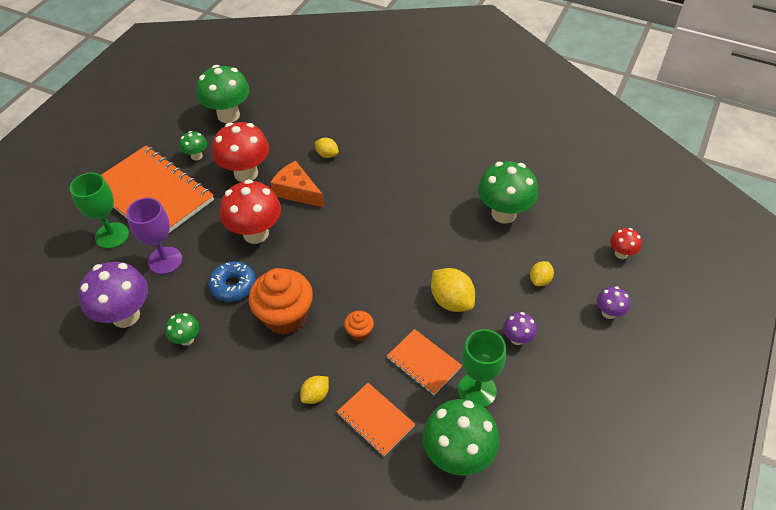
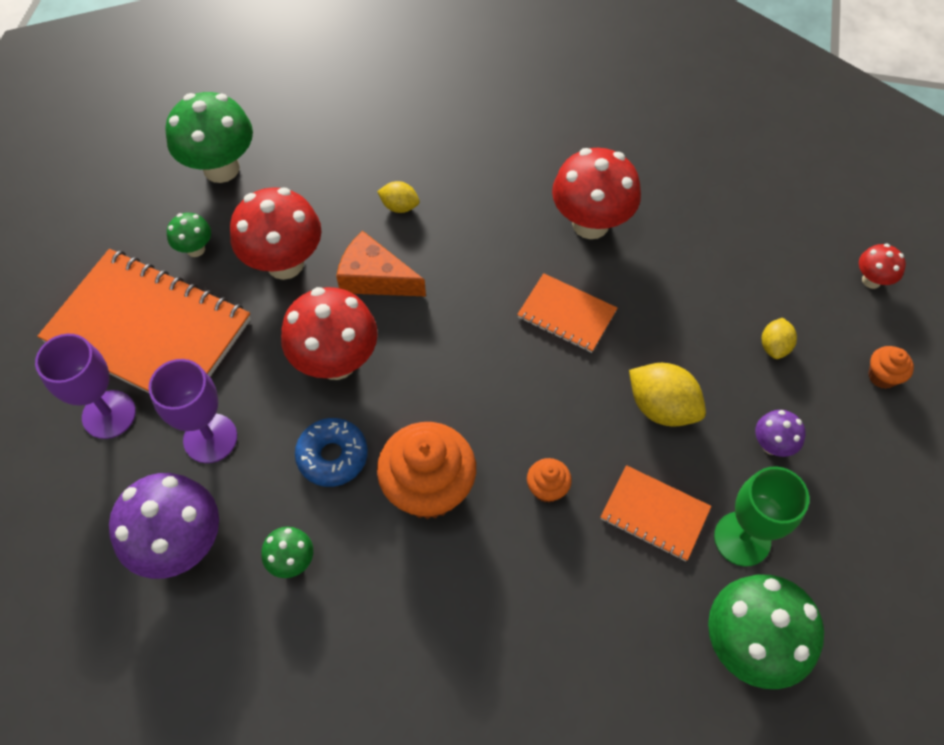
camera: 15 degrees left, 10 degrees up
(112, 235) = (109, 414): green goblet -> purple goblet
(315, 395) = (517, 603): yellow lemon -> none
(375, 420) = (616, 620): orange notebook -> orange notebook (566, 314)
(443, 186) = (590, 224): none -> red mushroom
(503, 213) = (690, 251): green mushroom -> none
(608, 313) = (882, 376): purple mushroom -> orange cupcake

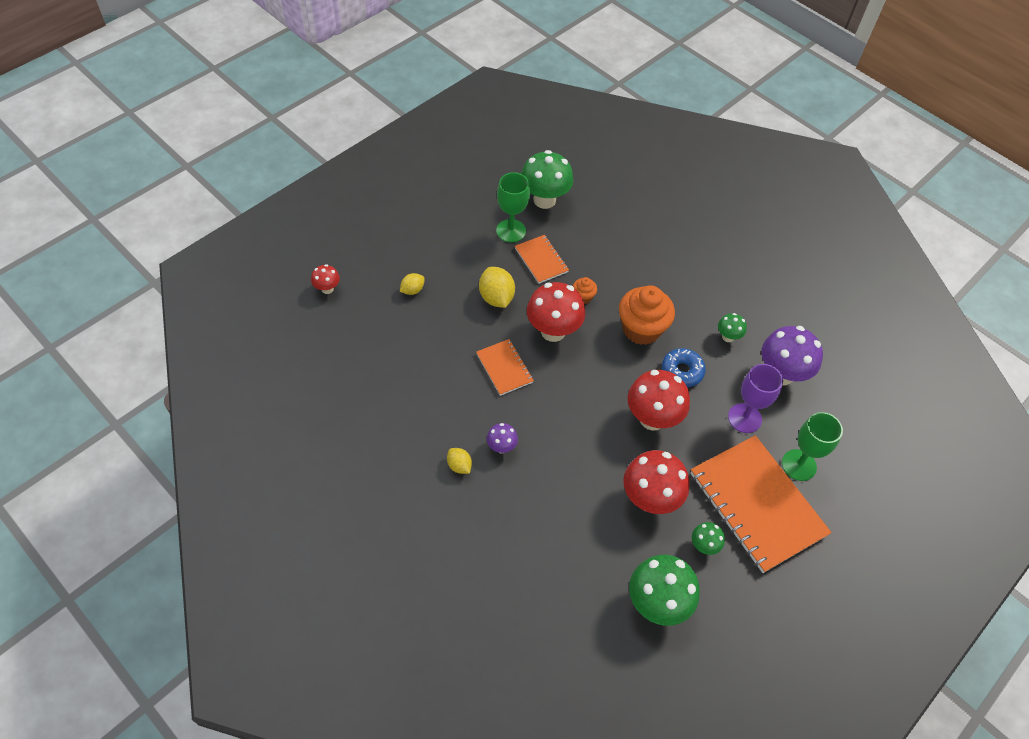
camera: 150 degrees left, 5 degrees down
(109, 414) = (799, 465): purple goblet -> green goblet
(375, 278) = (599, 455): orange cheese -> none
(399, 206) = (552, 495): yellow lemon -> yellow lemon (459, 466)
(590, 224) = (444, 410): red mushroom -> red mushroom (553, 331)
(771, 445) = (460, 254): purple mushroom -> purple mushroom (501, 447)
(882, 376) = (376, 249): orange cupcake -> none

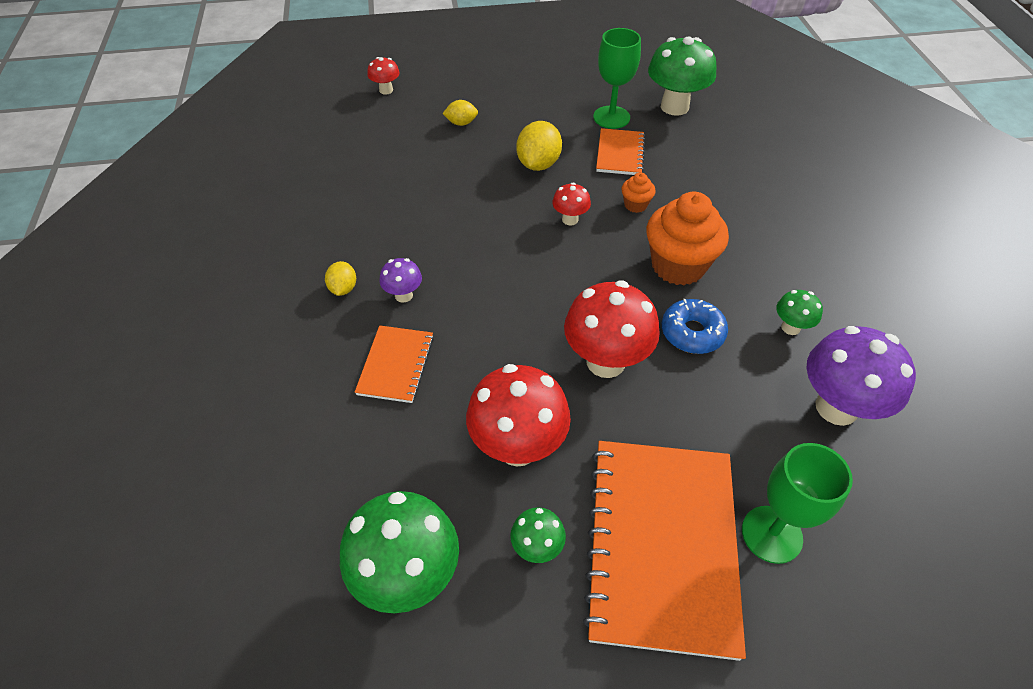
camera: 40 degrees right, 5 degrees down
(504, 368) = (483, 227): orange notebook -> orange notebook (396, 365)
(553, 331) = (570, 219): red mushroom -> red mushroom, size x0.50
(744, 418) = (735, 429): purple goblet -> none

